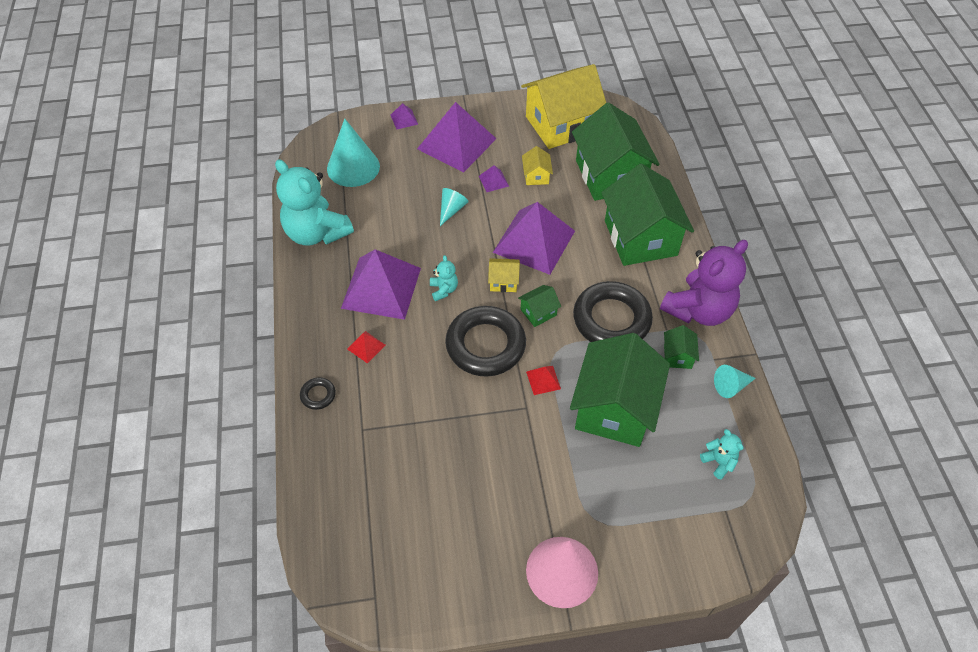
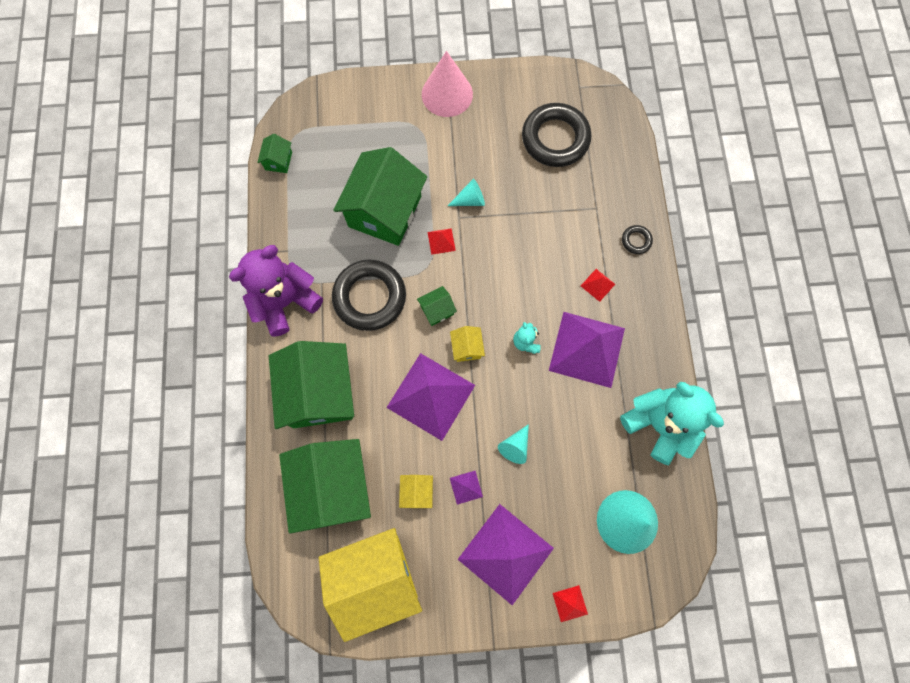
camera: 175 degrees left, 20 degrees up
(404, 119) = (570, 603): purple pyramid -> red pyramid
(485, 345) = (489, 279): black ring -> black ring (555, 139)
(503, 281) = (467, 347): yellow house -> yellow house turned 75 degrees clockwise
(677, 356) = (318, 256): green house -> green house (278, 161)
(719, 462) = (311, 161): turquoise teddy bear -> none
(731, 386) = (281, 224): turquoise cone -> turquoise cone (470, 200)

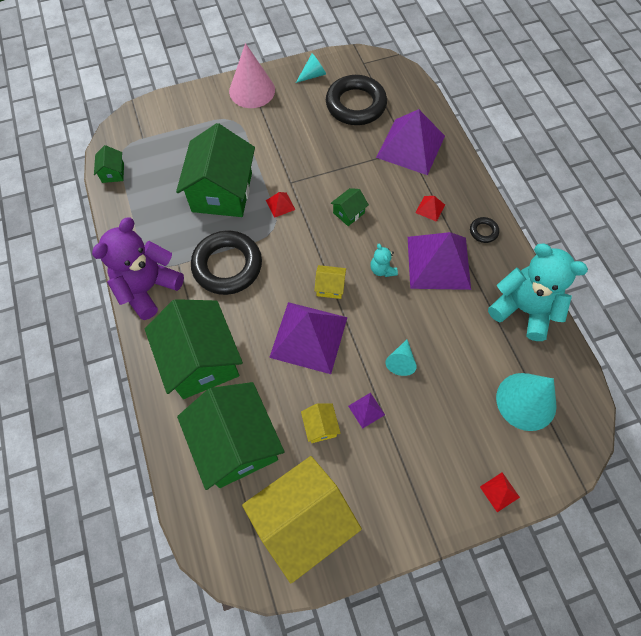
camera: 15 degrees left, 10 degrees down
(437, 310) = (293, 262): green house -> green house (348, 213)
(467, 347) = (330, 287): yellow house -> yellow house turned 60 degrees counterclockwise
(470, 200) = (296, 167): turquoise cone -> turquoise cone (313, 75)
(506, 553) = (423, 461): purple pyramid -> purple pyramid (411, 146)
(636, 241) = (451, 167): black ring -> black ring (483, 231)

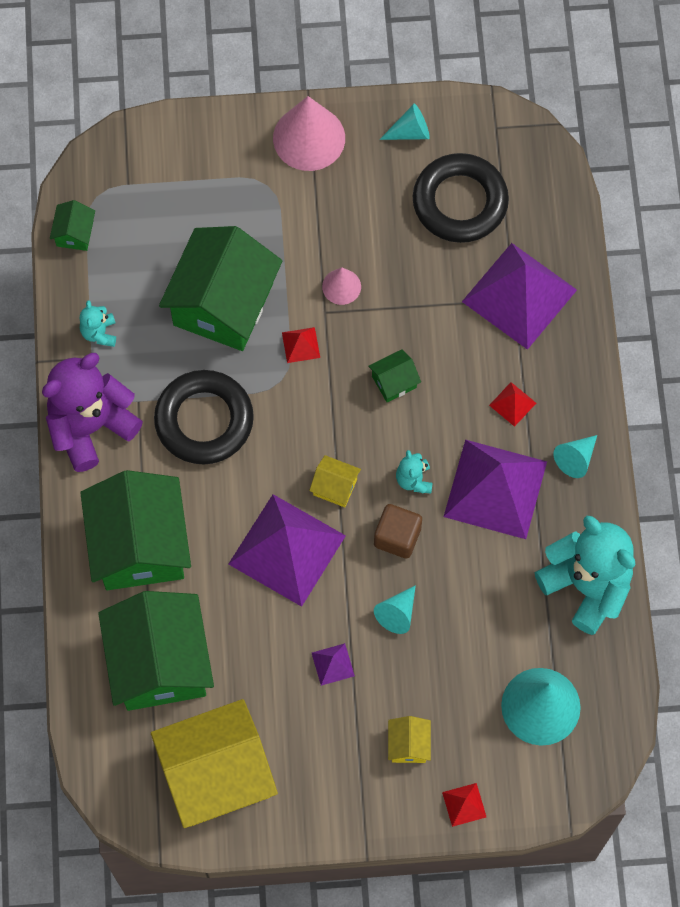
camera: 15 degrees right, 5 degrees up
(142, 227) = (99, 333): none -> turquoise teddy bear
(296, 165) = (341, 286): none -> pink cone
(320, 426) = (269, 669): yellow house -> yellow house (408, 745)
(383, 309) = (397, 537): none -> brown cube
(483, 231) = (575, 458): black ring -> turquoise cone

